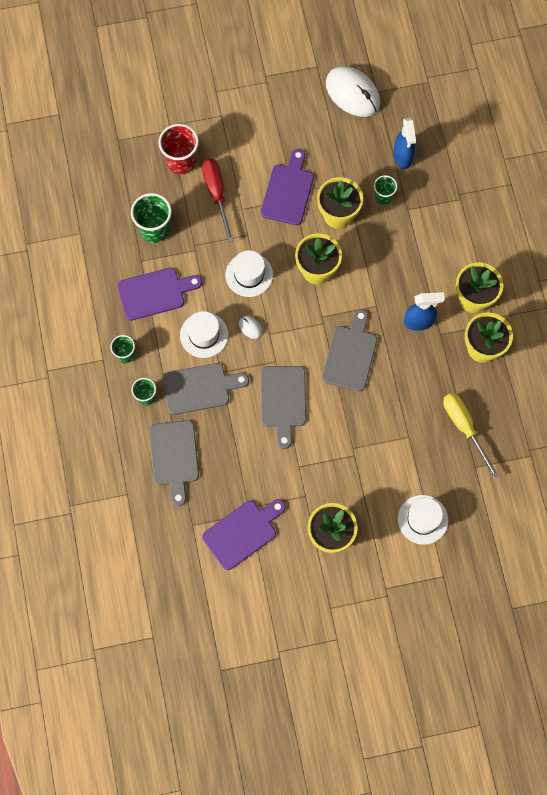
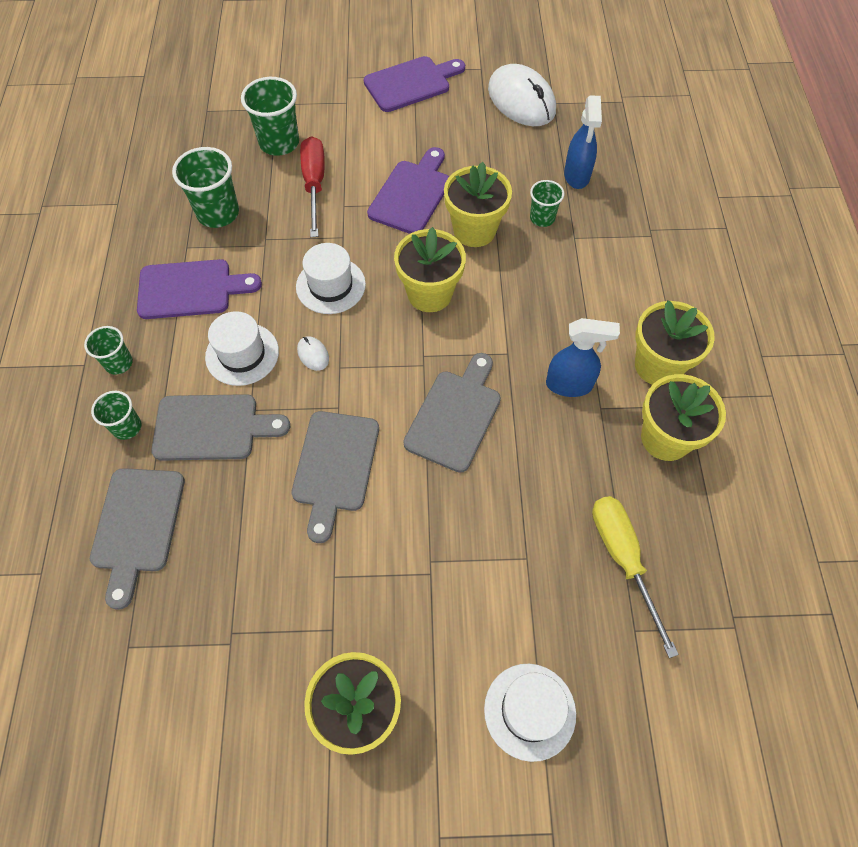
camera: 10 degrees right, 10 degrees down
(181, 161) = (279, 143): red cup -> green cup
(242, 532) = (208, 676): purple cutting board -> purple cutting board (411, 83)

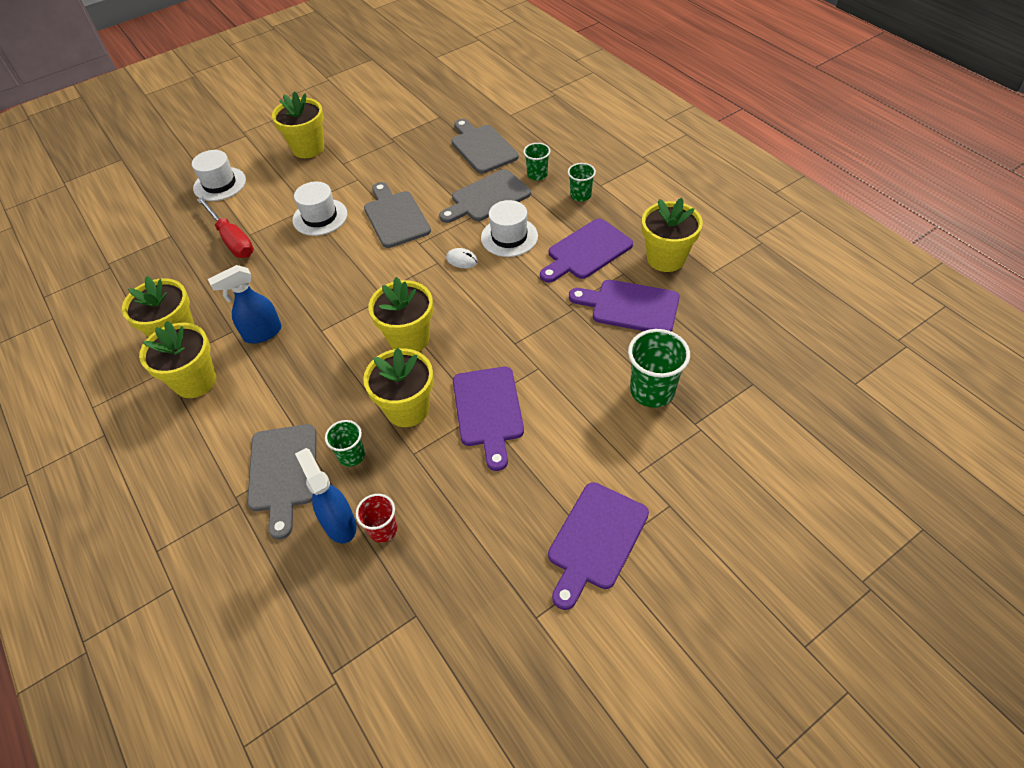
camera: 150 degrees right, 10 degrees down
(135, 239) = (665, 258): none -> yellow flower pot
(218, 213) = (630, 307): green cup -> purple cutting board
(314, 184) = (580, 371): red screwdriver -> red screwdriver (232, 240)
(330, 285) = (490, 305): white hat -> white hat (320, 217)
(455, 416) = (336, 276): grey cutting board -> grey cutting board (283, 472)
(521, 100) = (455, 594): white mouse -> none
(547, 157) = (383, 529): none -> red cup
(623, 559) = (187, 260): yellow screwdriver -> none

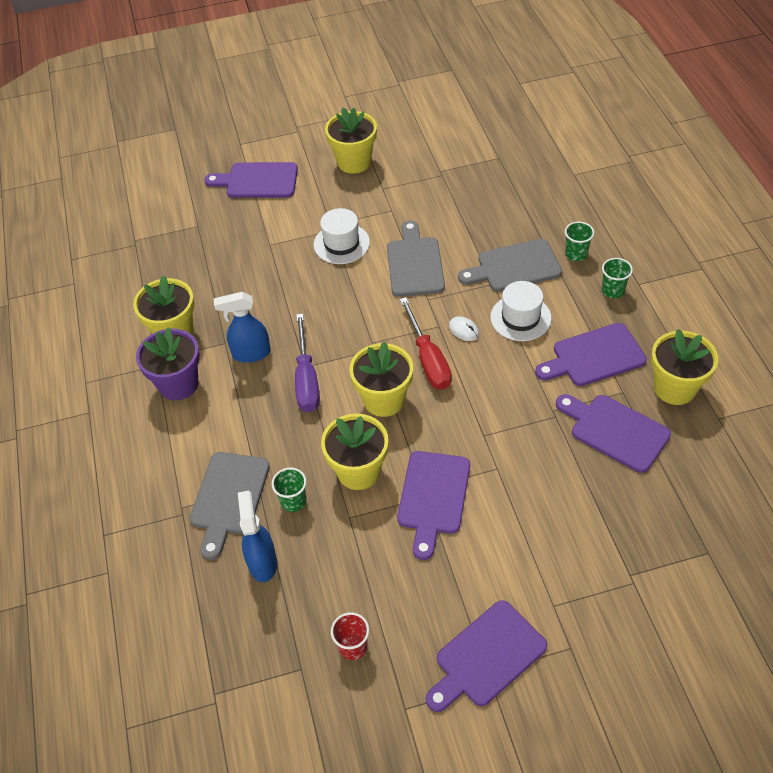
camera: 20 degrees right, 0 degrees up
(195, 381) = (178, 384): yellow flower pot -> purple flower pot
(220, 184) = (258, 181): white hat -> purple cutting board
(232, 240) = (252, 246): red screwdriver -> red screwdriver (428, 359)
(326, 341) = (306, 379): none -> purple screwdriver
(383, 529) = (298, 581): red cup -> red cup (353, 646)
(482, 147) = (530, 206): grey cutting board -> none
(652, 391) = (601, 527): green cup -> none

